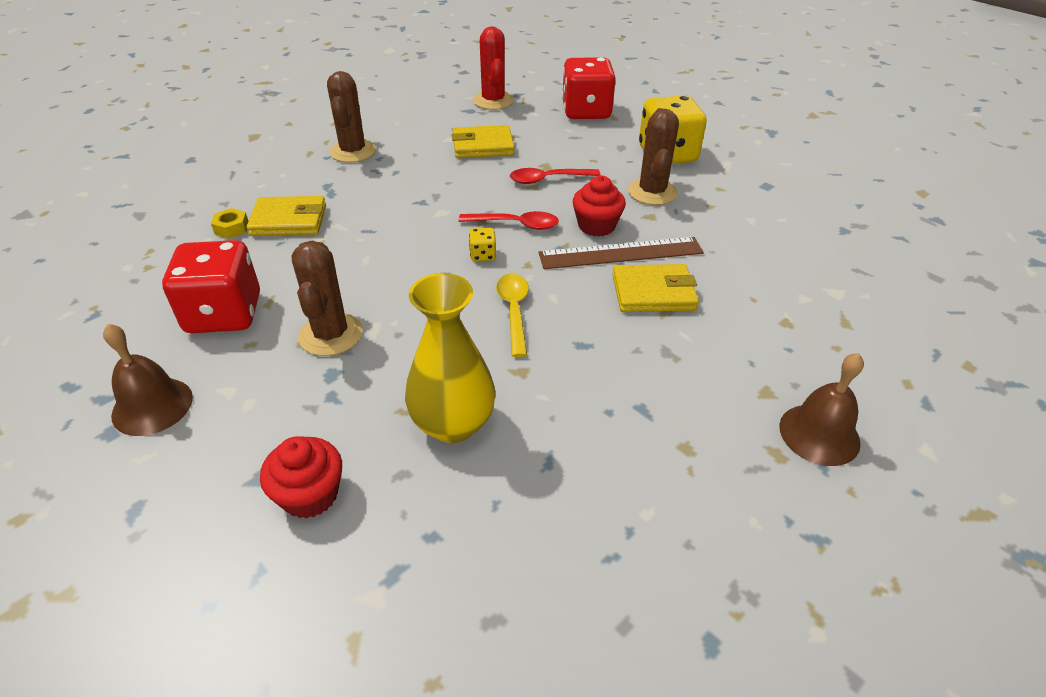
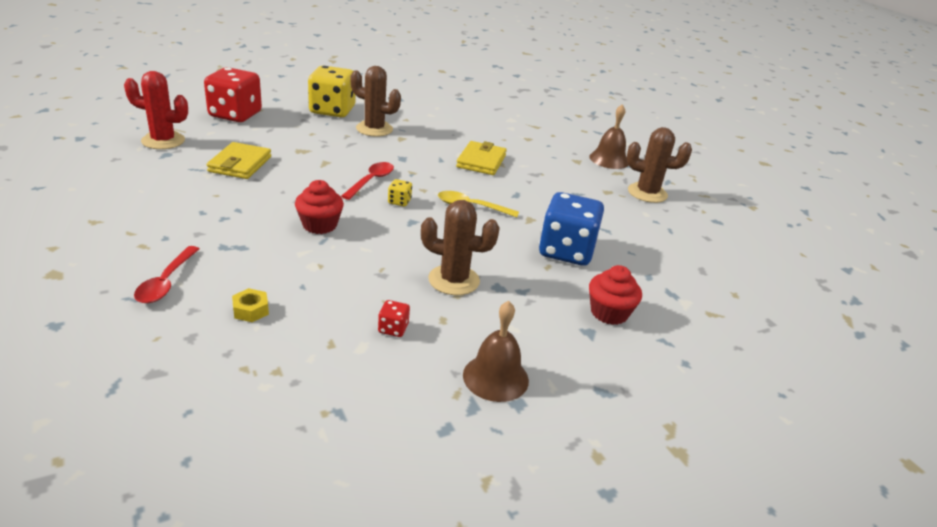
camera: 75 degrees left, 10 degrees down
(224, 314) = (393, 329): red dice -> red dice, size x0.41
(289, 220) = (268, 276): yellow wallet -> none
(353, 151) = (172, 222): brown cactus -> brown cactus (647, 193)
(453, 424) = (566, 251): yellow vase -> blue dice
(548, 179) = (322, 155): red spoon -> red spoon (166, 282)
(596, 226) = (397, 156): red cupcake -> red cupcake (319, 225)
(621, 253) = (435, 158): brown ruler -> none

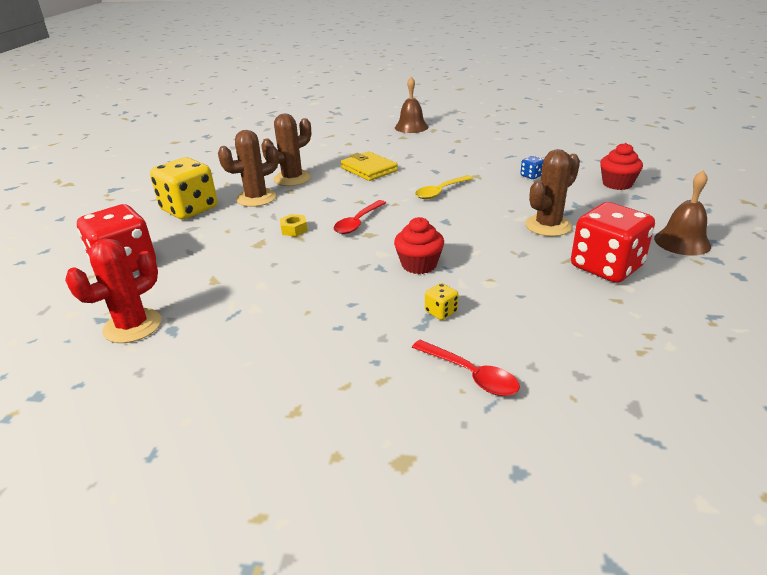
camera: 50 degrees left, 0 degrees up
(240, 164) = (252, 284): yellow wallet -> none
(251, 310) = (548, 331): yellow nut -> yellow nut (294, 229)
(371, 181) = (358, 222): red spoon -> red spoon turned 120 degrees counterclockwise
(393, 329) = (606, 267): red dice -> red dice, size x2.44
(399, 201) = (407, 218): yellow dice -> yellow dice (441, 312)
(566, 251) = (531, 176): blue dice -> blue dice, size x0.41
(647, 193) = (470, 130): brown cactus -> brown cactus (292, 179)

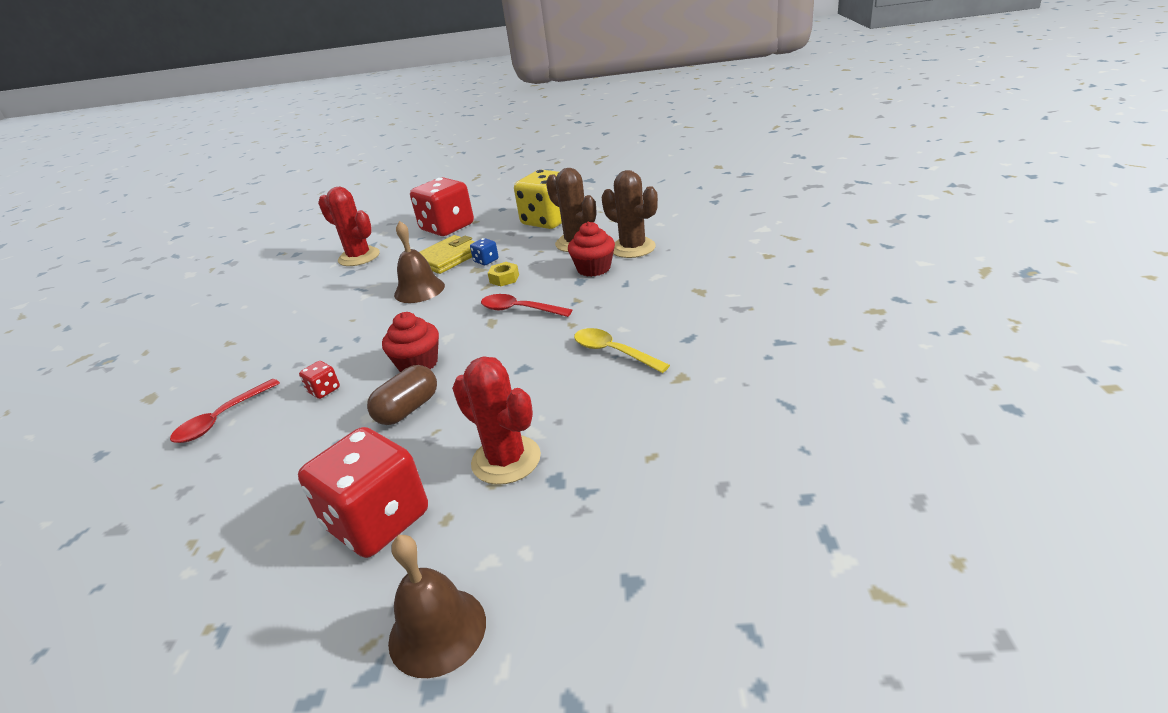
camera: 85 degrees right, 0 degrees up
(369, 169) = (676, 287): yellow wallet -> yellow wallet (448, 258)
(411, 127) = (875, 289): brown bell -> brown bell (419, 290)
(441, 312) = (324, 390): yellow dice -> red dice
(484, 265) = (408, 409): none -> brown capsule
(531, 176) = (697, 434): blue dice -> blue dice (486, 261)
(548, 226) = (506, 460): brown cactus -> red cactus
(617, 184) = (688, 554): red cupcake -> red cupcake (593, 268)

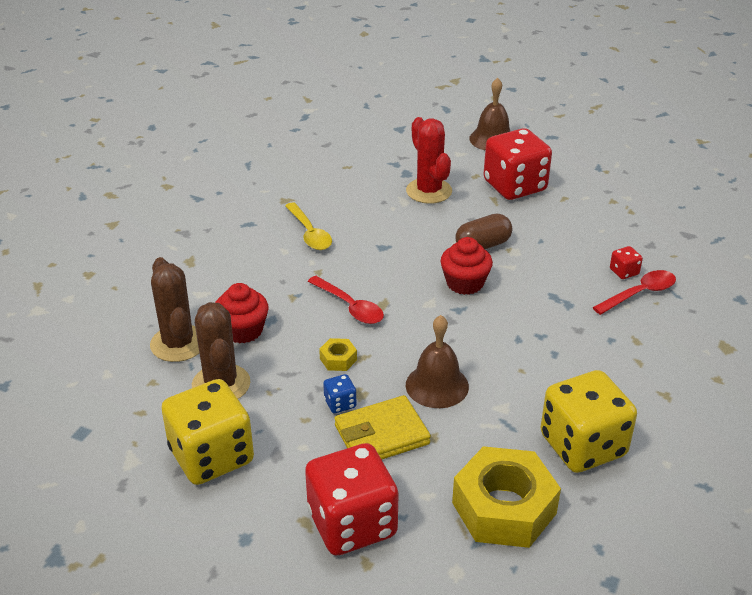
camera: 160 degrees left, 5 degrees up
(304, 295) = (582, 446): none -> yellow dice
(324, 390) = (550, 288): red dice -> red dice (624, 272)
(359, 257) = (504, 508): red cactus -> yellow nut

